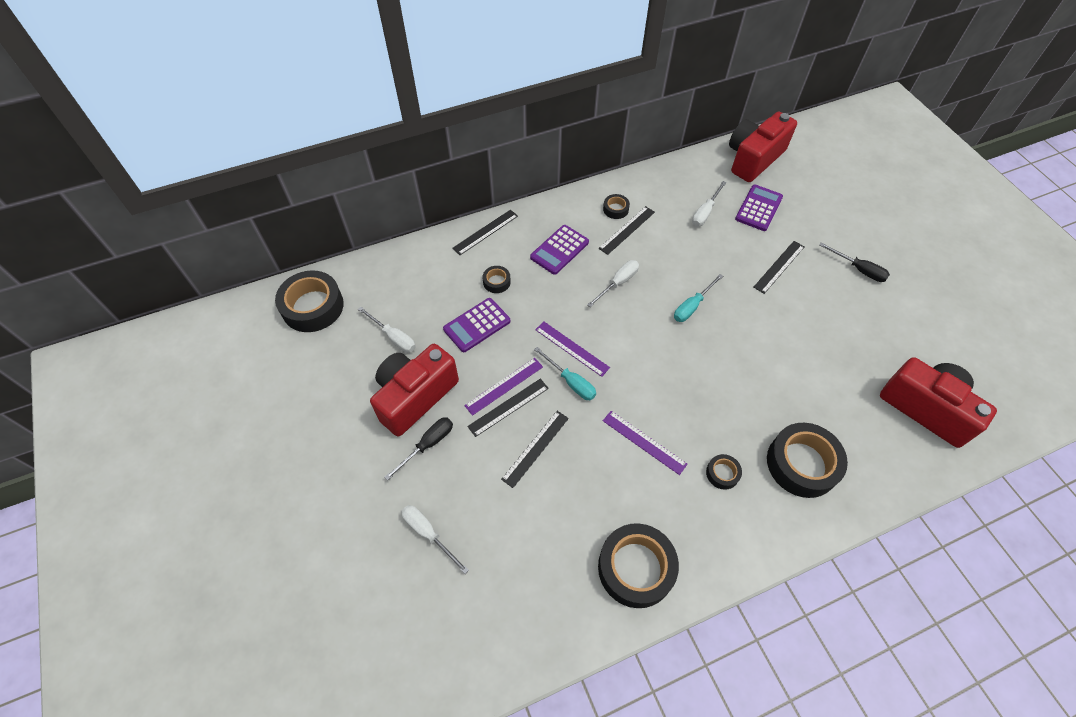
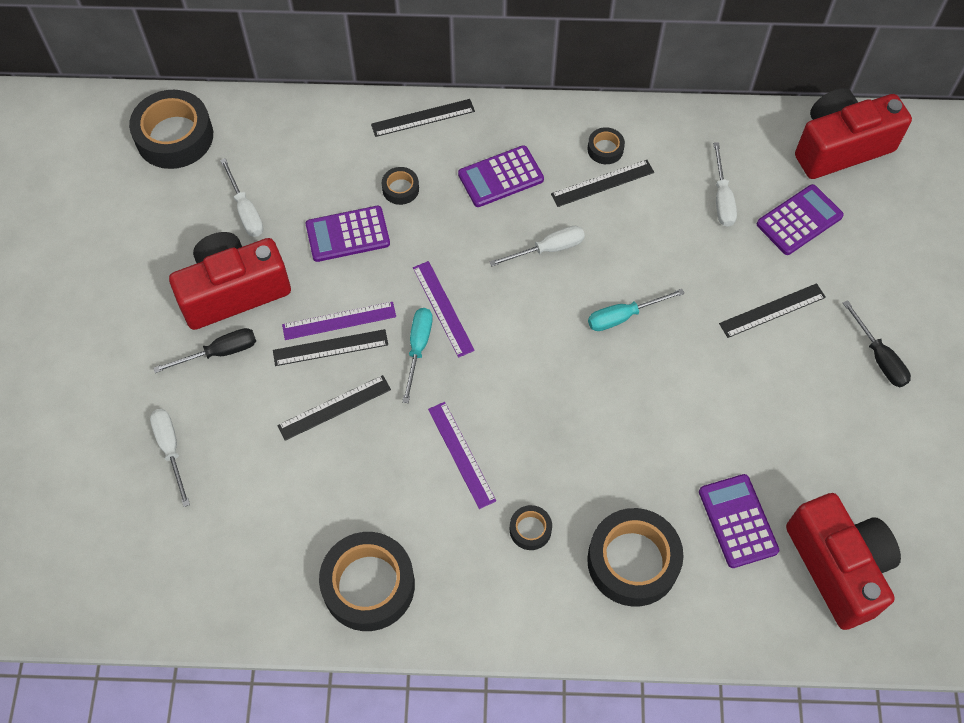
camera: 25 degrees right, 5 degrees up
(570, 382) = (418, 348): turquoise screwdriver -> turquoise screwdriver turned 150 degrees counterclockwise
(705, 212) = (722, 198): white screwdriver -> white screwdriver turned 60 degrees counterclockwise
(848, 406) = (738, 521): none -> purple calculator

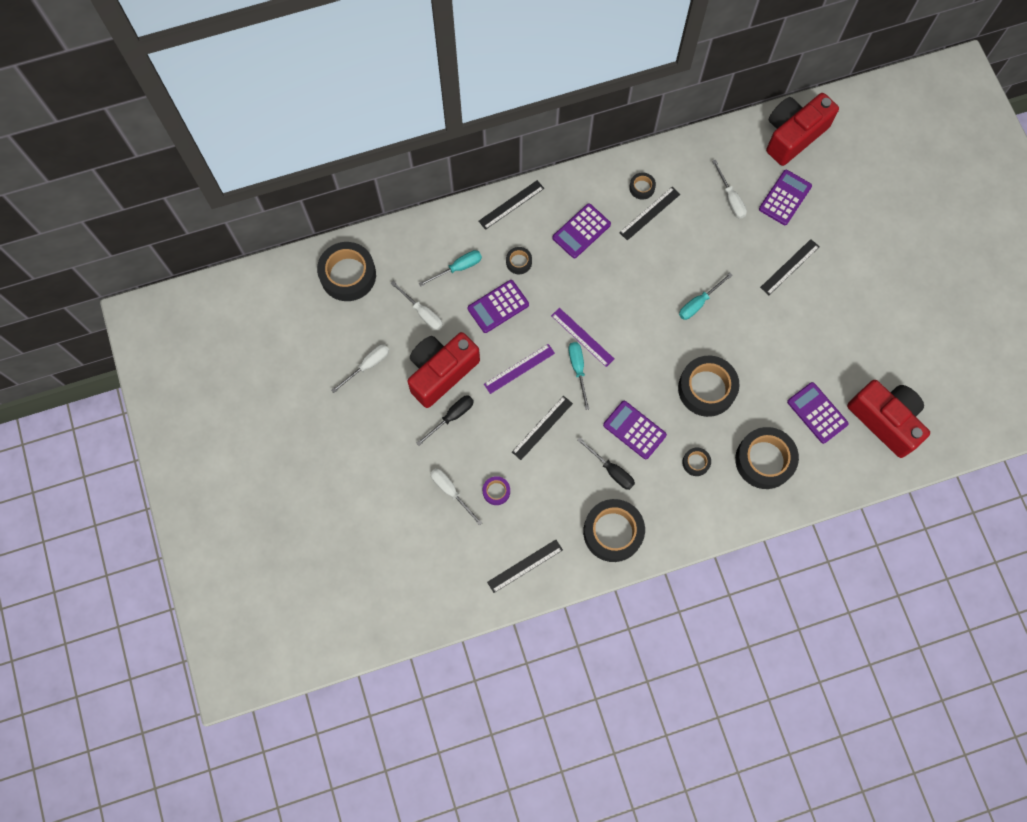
camera: 20 degrees left, 10 degrees up
(232, 471) = (496, 491): none -> purple tape
(318, 172) = (458, 268): none -> turquoise screwdriver
(330, 347) = (522, 388): black ruler -> black ruler (525, 566)
(461, 454) = (634, 430): purple ruler -> purple calculator
(548, 249) = (633, 272): white screwdriver -> white screwdriver (367, 365)
(588, 433) = (706, 388): none -> black tape
(879, 357) = (865, 276): black screwdriver -> black screwdriver (611, 470)

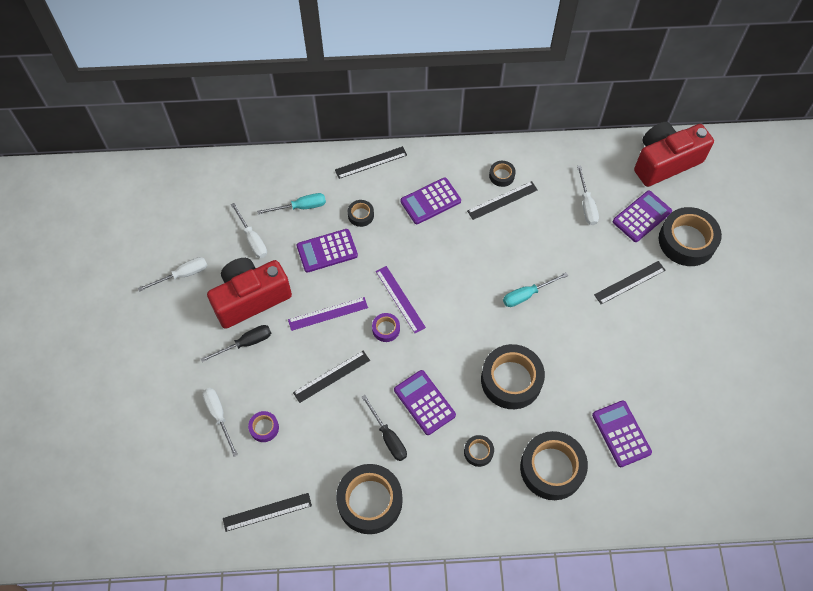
camera: 15 degrees right, 10 degrees down
(348, 275) = (195, 189): black tape -> black tape (687, 241)
(578, 369) = (386, 329): turquoise screwdriver -> purple tape
(885, 420) = (693, 460): red camera -> none

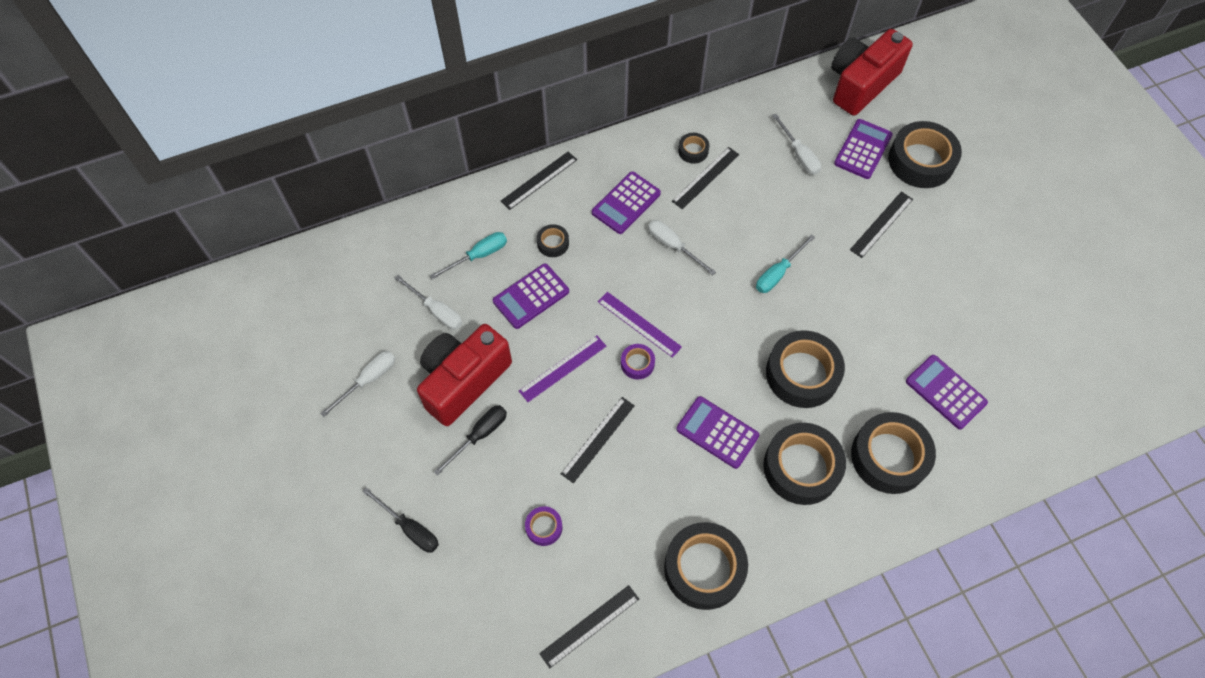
camera: 20 degrees left, 0 degrees up
(219, 416) = (483, 533): white screwdriver -> white screwdriver (673, 246)
(388, 437) = (693, 486): black screwdriver -> black screwdriver (410, 528)
(478, 452) = (801, 467): black tape -> black tape, size x2.15

